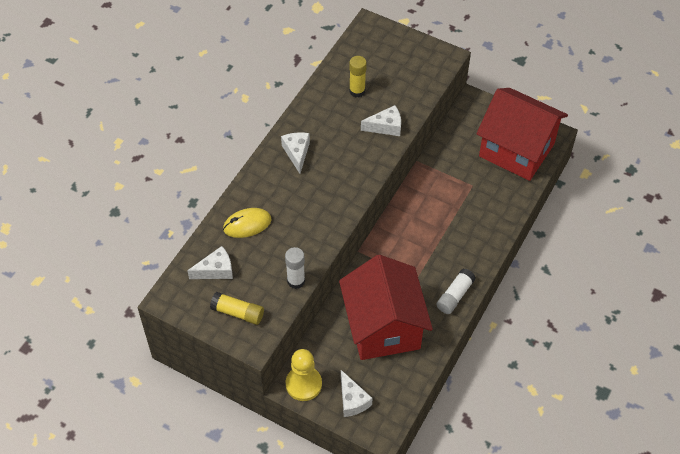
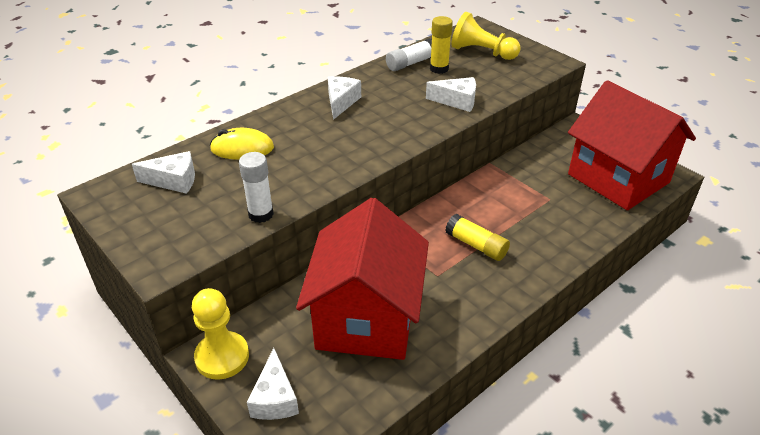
camera: 20 degrees right, 15 degrees down
(238, 312) = (165, 228): yellow glue stick -> yellow glue stick (476, 245)
(384, 60) = (482, 52): none -> yellow pawn
(455, 295) = (481, 308): white glue stick -> white glue stick (411, 63)

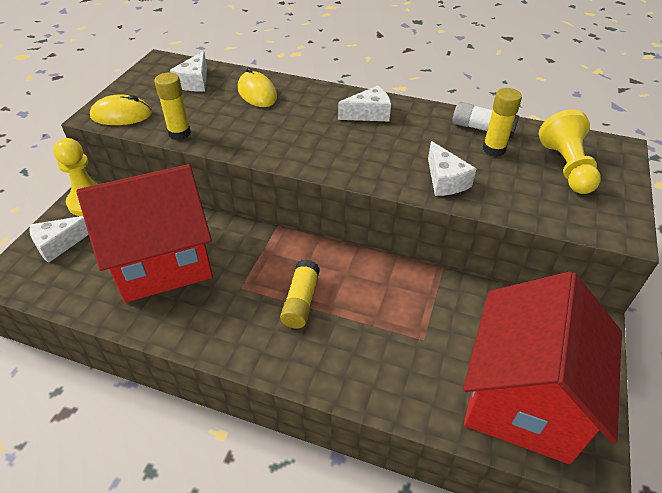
camera: 60 degrees right, 5 degrees up
(174, 181) = (194, 82): white cheese -> white cheese turned 45 degrees clockwise
(181, 247) = (122, 115): none -> yellow mouse
(261, 214) = (179, 133): white glue stick -> yellow glue stick

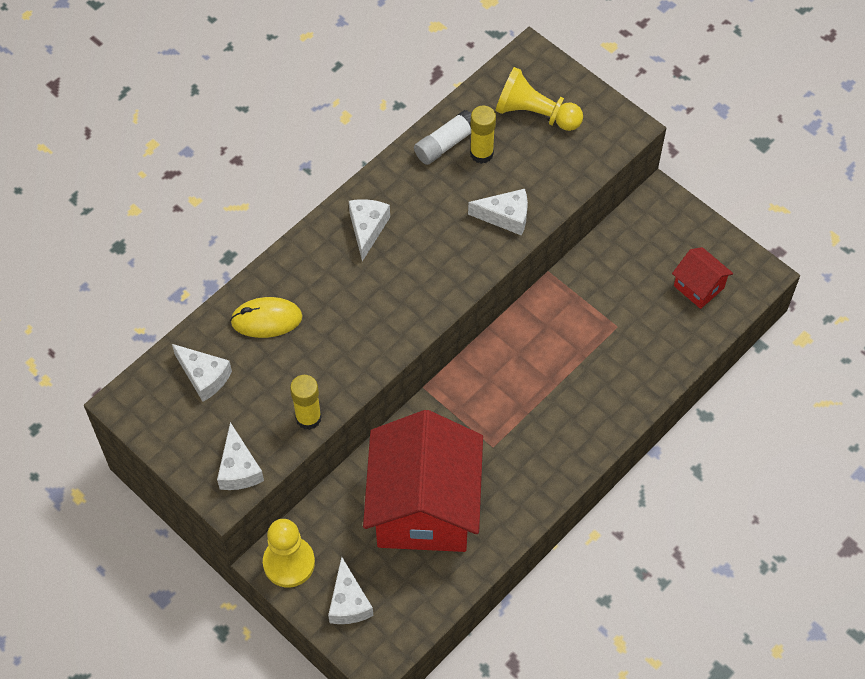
camera: 65 degrees left, 15 degrees up
(122, 115) = (239, 468): yellow mouse -> white cheese
(301, 301) = (533, 402): yellow glue stick -> none
(523, 398) = (698, 287): red house -> red house, size x0.43

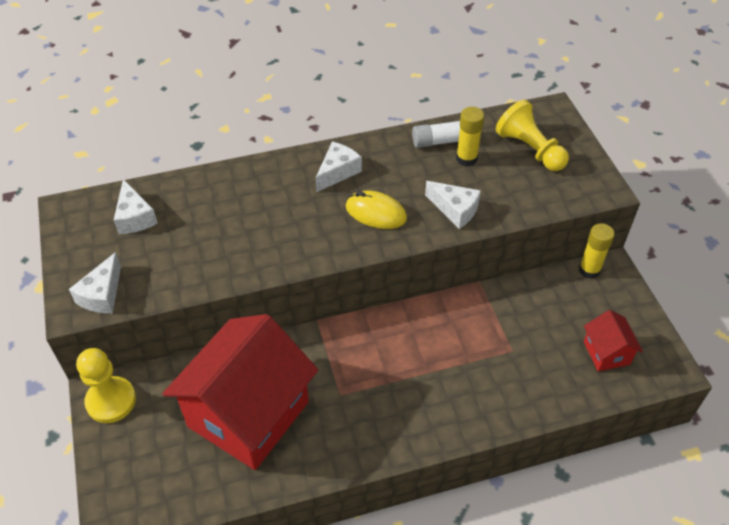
camera: 30 degrees right, 10 degrees down
(266, 319) = (212, 200): yellow mouse -> yellow mouse (376, 213)
(308, 418) = (185, 283): yellow glue stick -> yellow glue stick (589, 270)
(348, 602) = (130, 459): white cheese -> none

